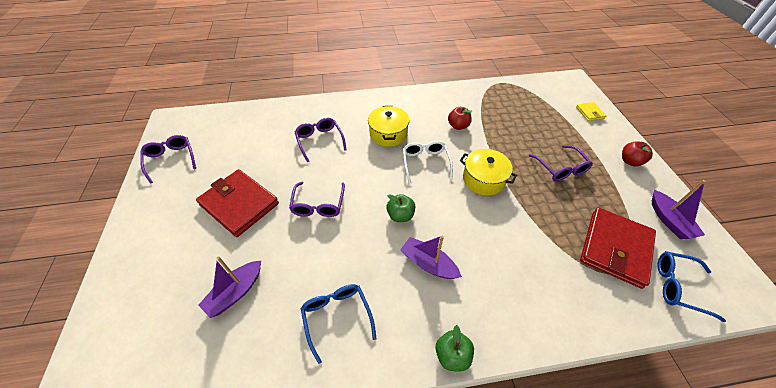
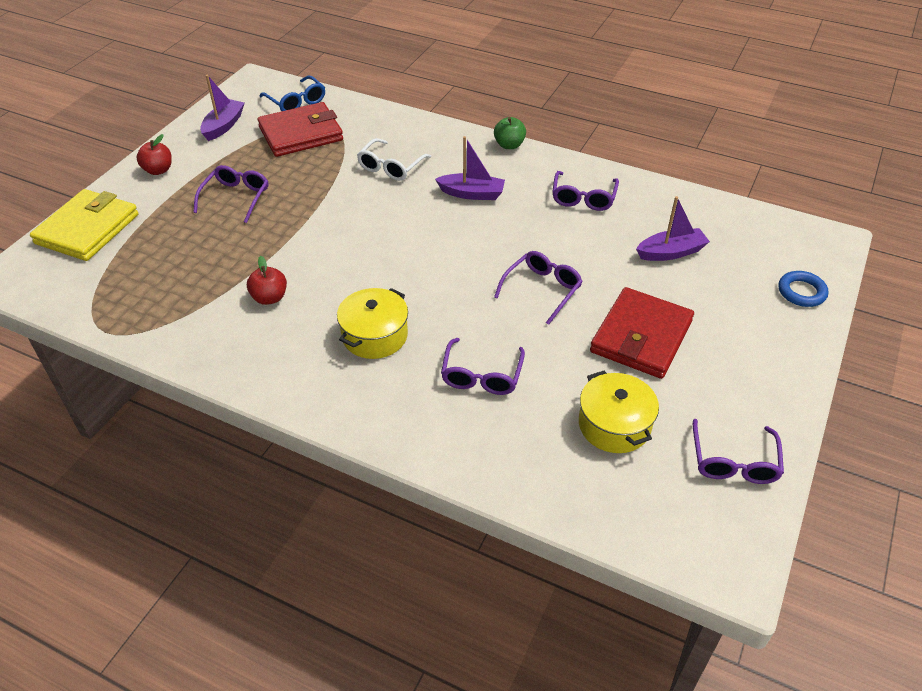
camera: 145 degrees left, 5 degrees down
(114, 309) = (801, 292): none -> blue ring
(239, 204) = (641, 336): red wallet -> red wallet turned 45 degrees clockwise
(337, 317) = (583, 198): blue glasses -> purple glasses
(400, 215) = (459, 238): green apple -> none
(425, 163) = (372, 274): white glasses -> white glasses (391, 167)
(428, 263) = (472, 194): purple boat -> purple boat turned 60 degrees counterclockwise
(483, 179) = (330, 227): yellow pot -> yellow pot (614, 425)
(590, 113) = (87, 229): yellow wallet -> yellow wallet, size x2.18

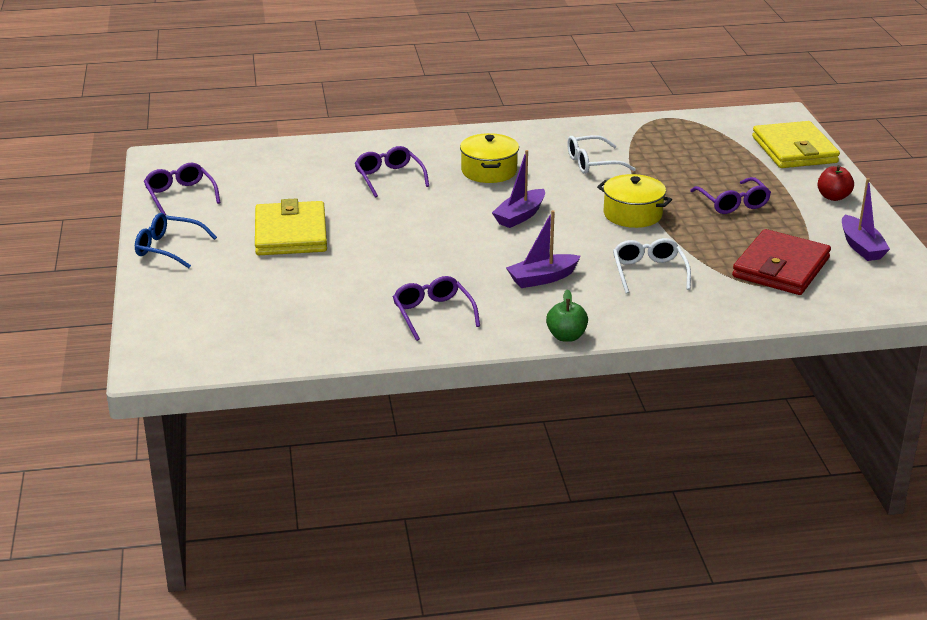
camera: 145 degrees right, 15 degrees down
(269, 298) = (592, 163): red apple -> white glasses
(296, 102) = (846, 294): blue glasses -> blue glasses (168, 248)
(542, 290) = (397, 234): purple glasses -> none
(614, 425) = (274, 186): yellow pot -> yellow pot (632, 214)
(641, 336) = (291, 234): red wallet -> yellow wallet
(671, 252) = (308, 298): purple boat -> purple boat (520, 216)
(801, 292) = (167, 309): blue ring -> none

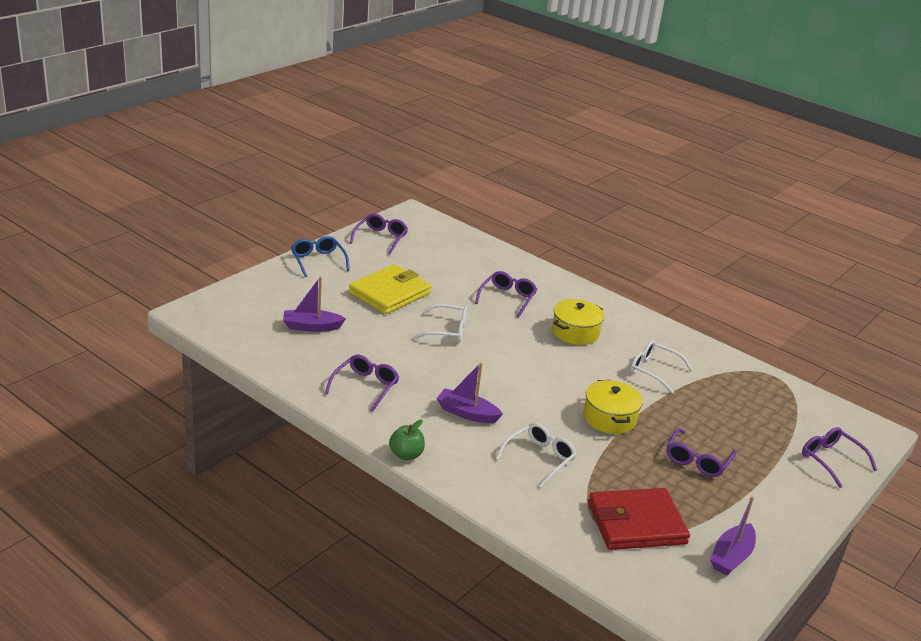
camera: 45 degrees right, 0 degrees up
(399, 231) = (447, 330): none -> white glasses
(520, 216) = (535, 370): purple boat -> purple boat (311, 327)
(794, 150) = (831, 460): yellow wallet -> purple glasses
(833, 197) = (788, 510): red apple -> none

